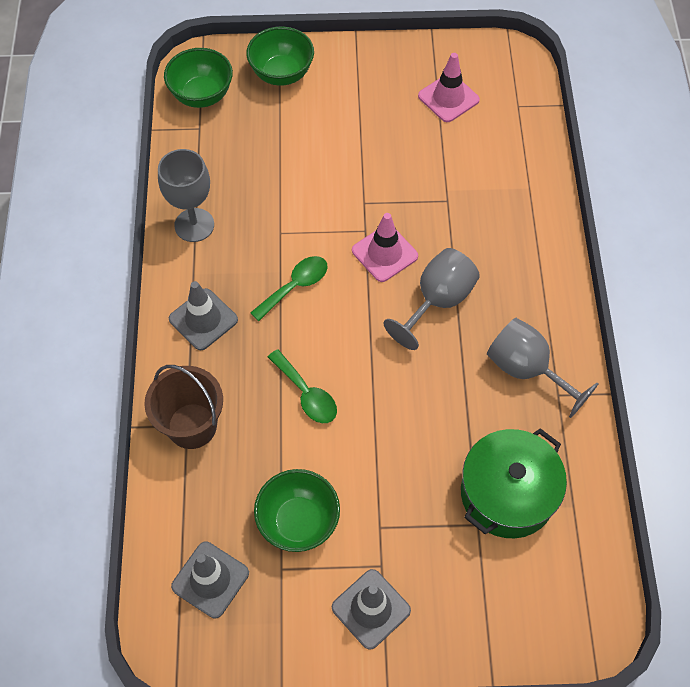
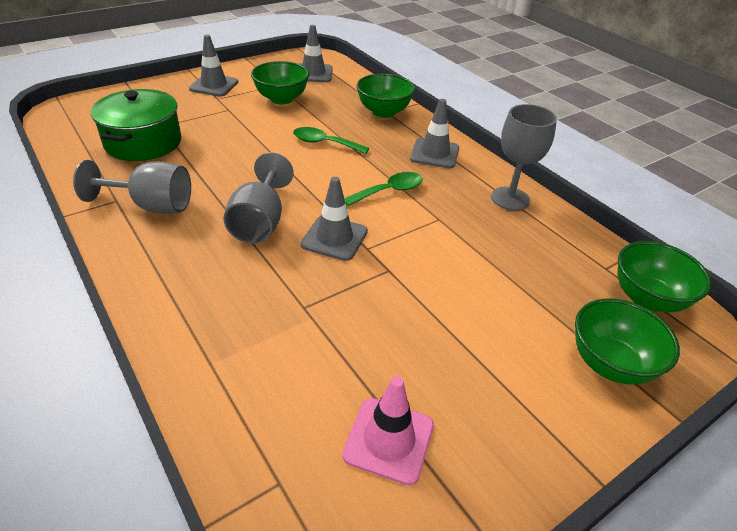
camera: 145 degrees right, 20 degrees down
(192, 426) = (383, 112): brown bucket -> green bowl
(295, 286) = (389, 191): green spoon -> green spoon turned 135 degrees counterclockwise
(384, 253) = (334, 238): pink traffic cone -> grey traffic cone

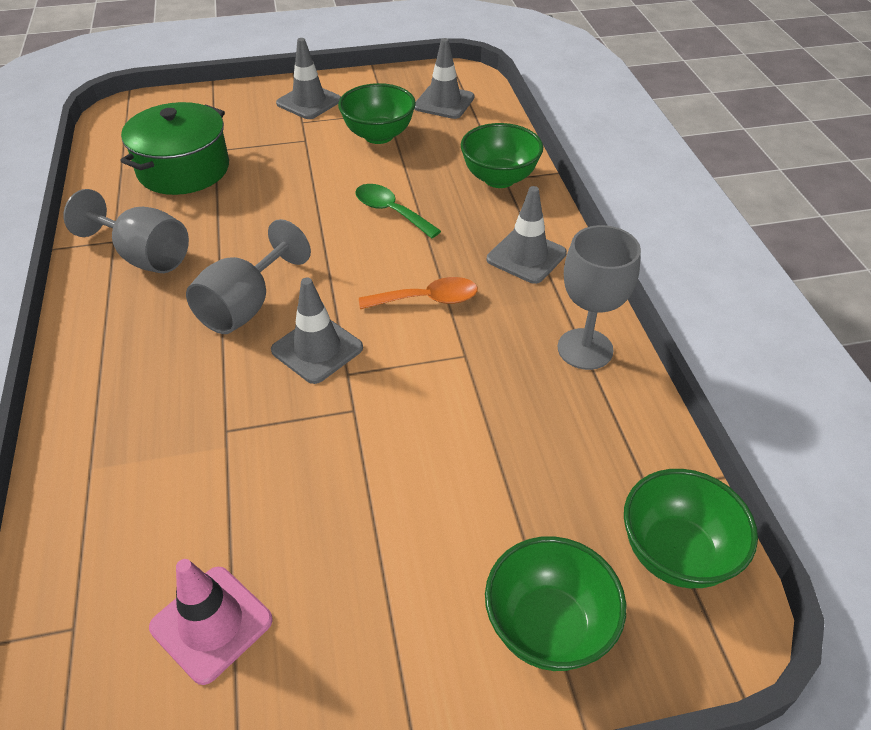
camera: 25 degrees right, 5 degrees up
(389, 191) = (427, 300): green spoon -> orange spoon

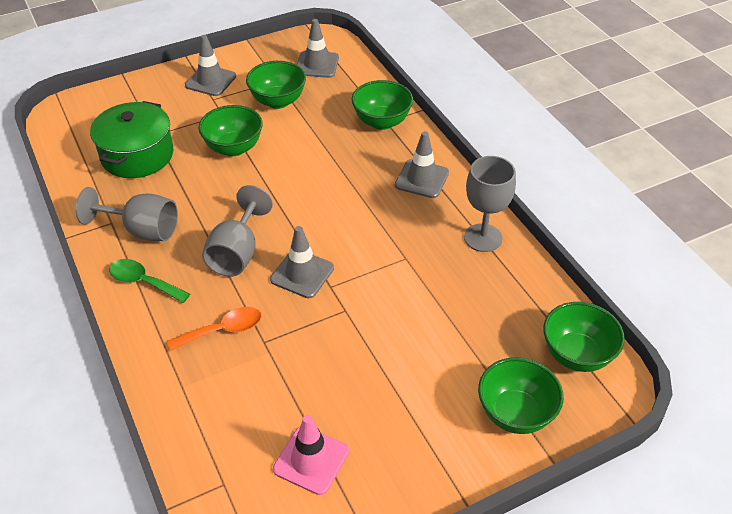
camera: 15 degrees left, 0 degrees up
(301, 180) = (234, 148): none -> green bowl
(391, 211) = (312, 162): green spoon -> green spoon (143, 282)
(427, 300) = (365, 223): orange spoon -> orange spoon (223, 330)

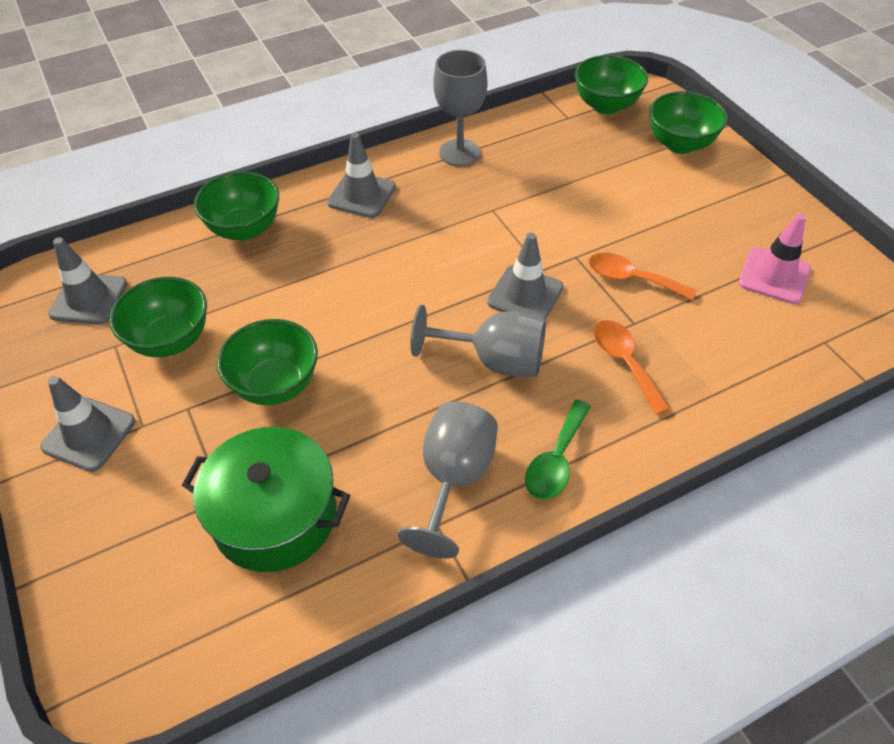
camera: 90 degrees left, 5 degrees up
(315, 346) = (631, 279): none -> orange spoon

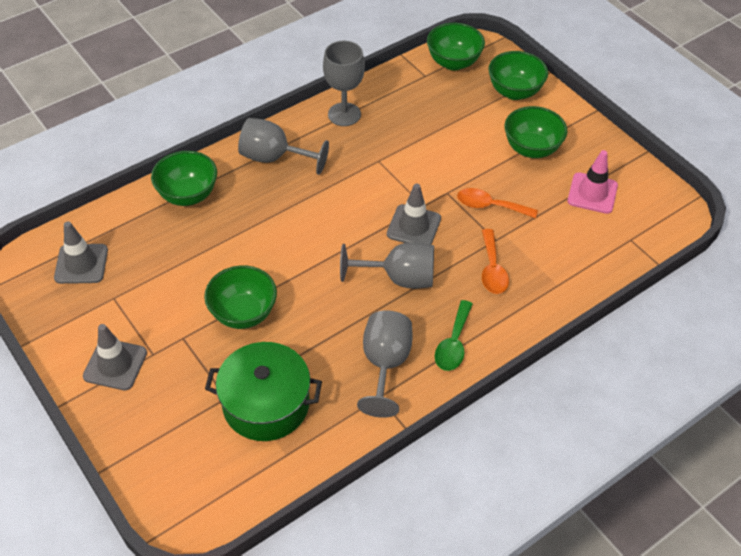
camera: 10 degrees left, 0 degrees up
(171, 340) = (155, 289): green bowl -> green bowl (531, 149)
(361, 195) = (274, 158): grey traffic cone -> grey goblet
(624, 362) = (492, 269): orange spoon -> orange spoon turned 150 degrees counterclockwise

